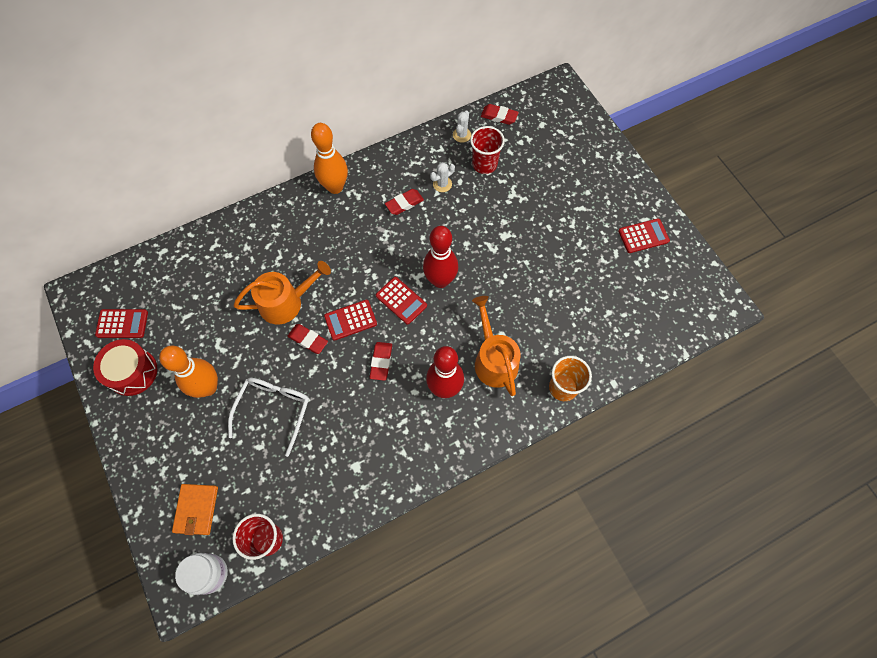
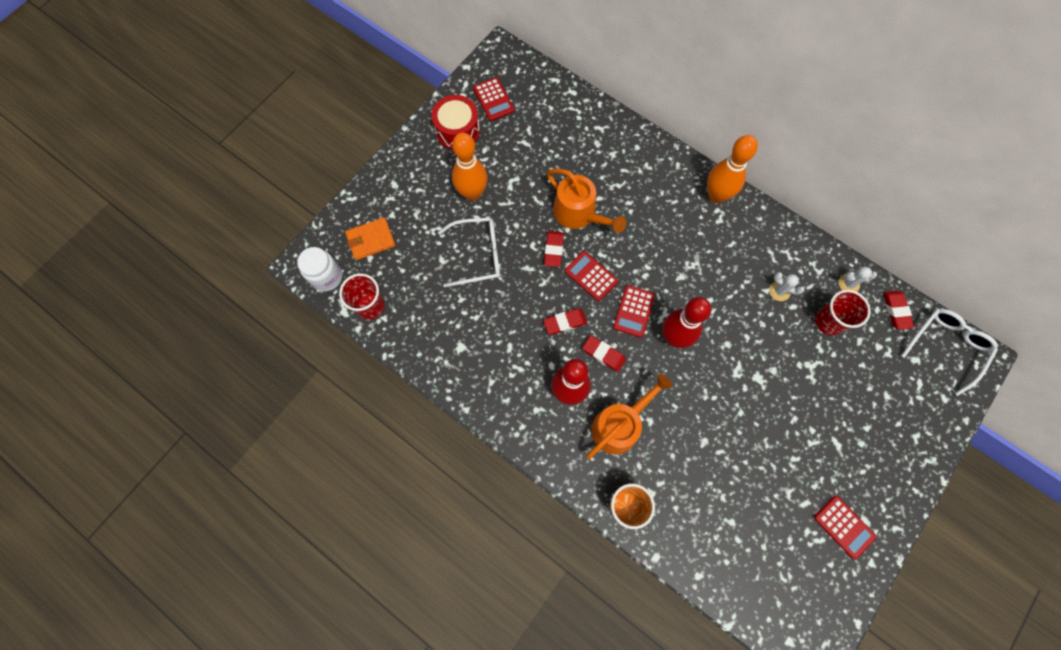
camera: 65 degrees right, 5 degrees up
(404, 203) = (736, 266): red eraser -> red eraser (603, 354)
(542, 100) = (946, 347): none -> white glasses

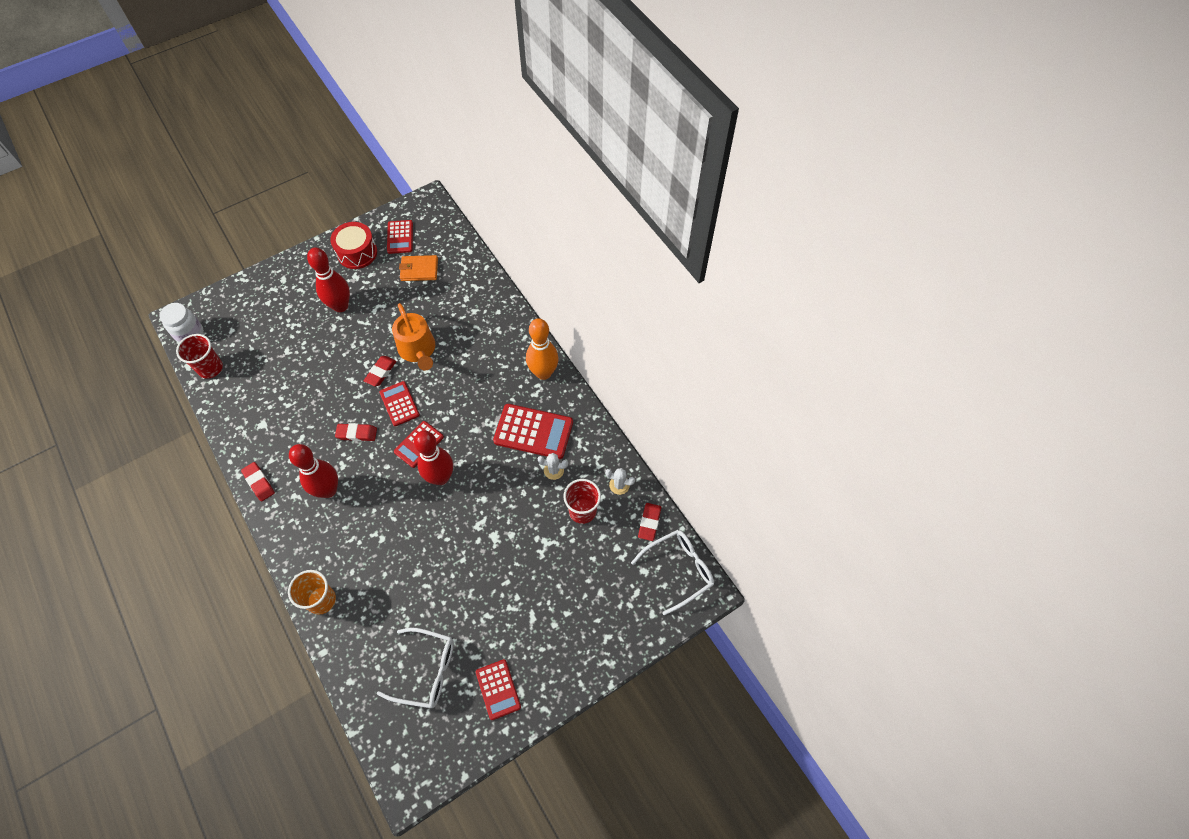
camera: 20 degrees right, 10 degrees down
(370, 240) = (240, 316): orange wallet -> orange wallet (419, 269)
(472, 193) = (340, 306): orange bowling pin -> red bowling pin
(478, 255) = (317, 356): white glasses -> white glasses (426, 670)
(603, 354) = (374, 470): red eraser -> red eraser (259, 483)
(619, 425) = (354, 533): orange watering can -> none
(739, 259) = (533, 432): none -> red calculator
(779, 291) = (554, 470): white cactus -> white cactus turned 45 degrees counterclockwise

